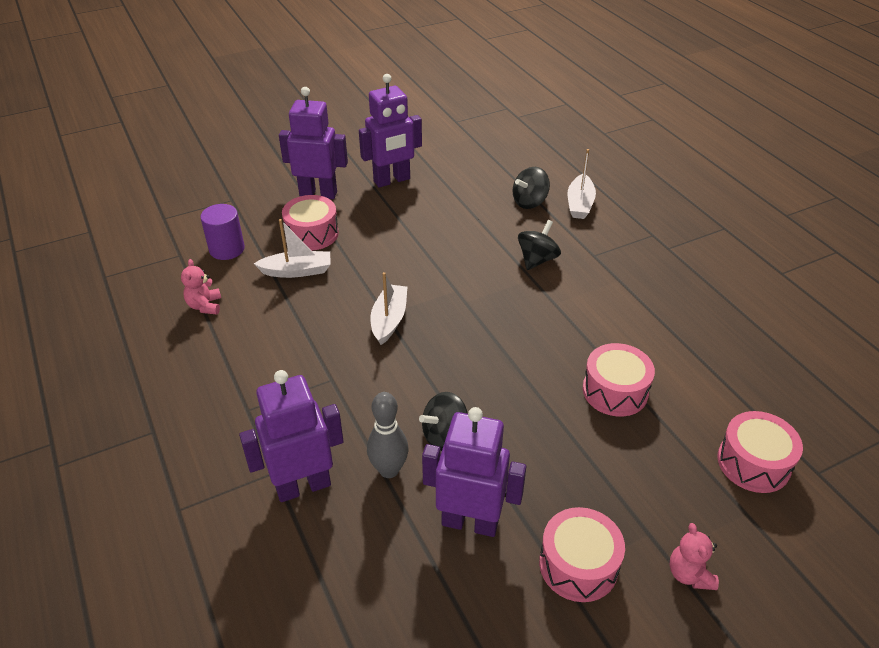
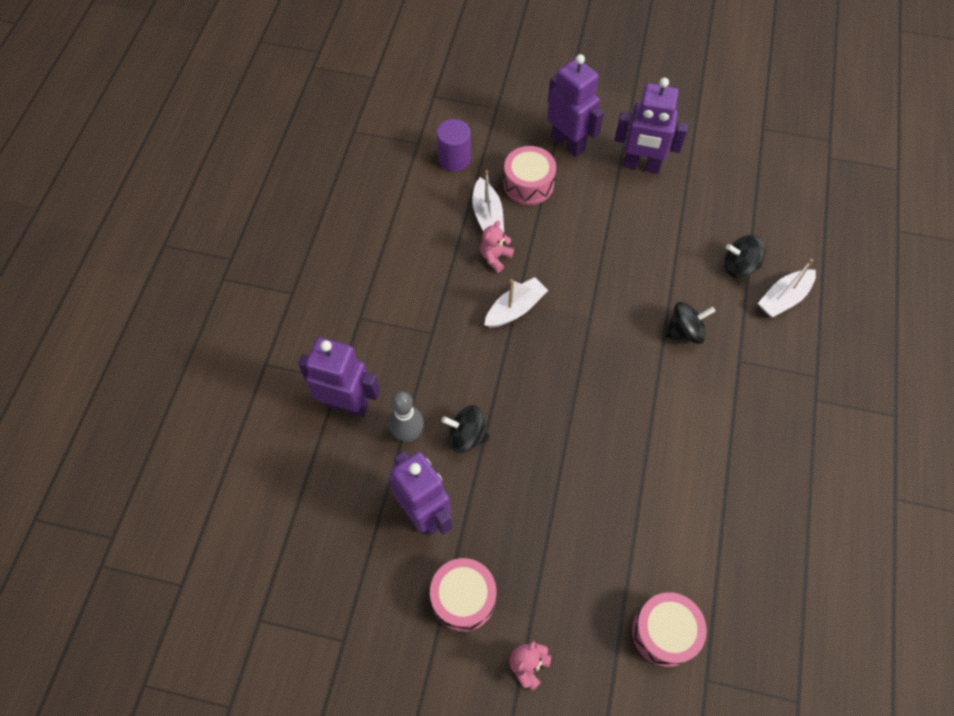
camera: 40 degrees right, 20 degrees up
(205, 306) = (399, 205): pink teddy bear -> pink teddy bear (495, 257)
(297, 271) = (487, 215): white boat -> white boat turned 45 degrees clockwise
(615, 391) = (623, 495): pink drum -> none

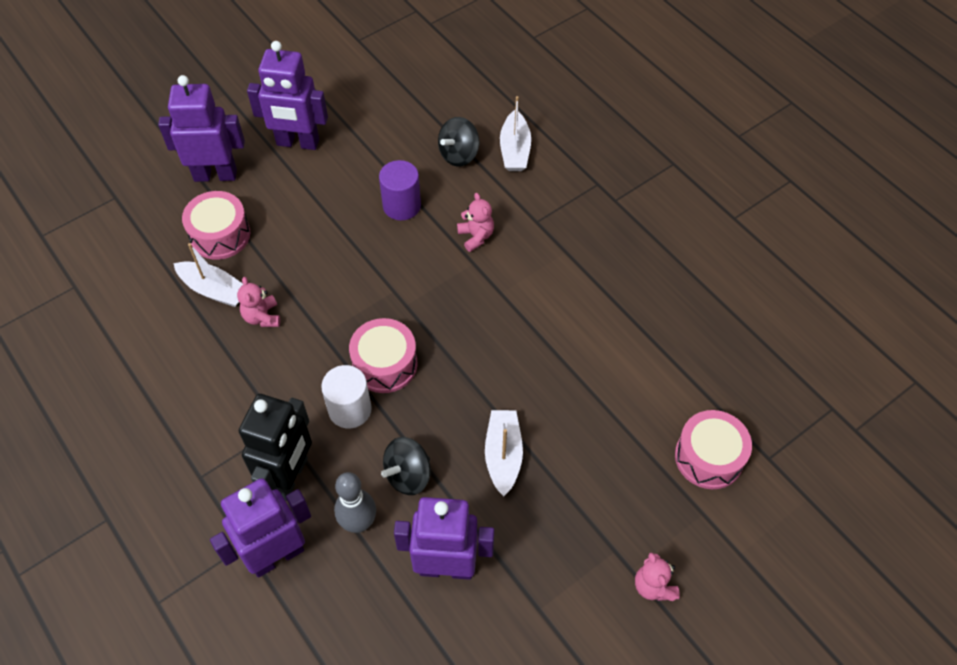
camera: 50 degrees left, 5 degrees down
(403, 367) = (290, 477): none -> black robot
(454, 159) = (127, 270): purple cylinder -> purple cylinder (401, 205)
(463, 598) = (552, 594): pink drum -> pink drum (385, 364)
(480, 363) = (350, 409): none -> white cylinder
(515, 309) = (328, 341): white boat -> white boat (503, 455)
(641, 166) = (297, 143): purple robot -> purple robot turned 45 degrees clockwise
(685, 332) = (476, 236): black spinning top -> pink teddy bear

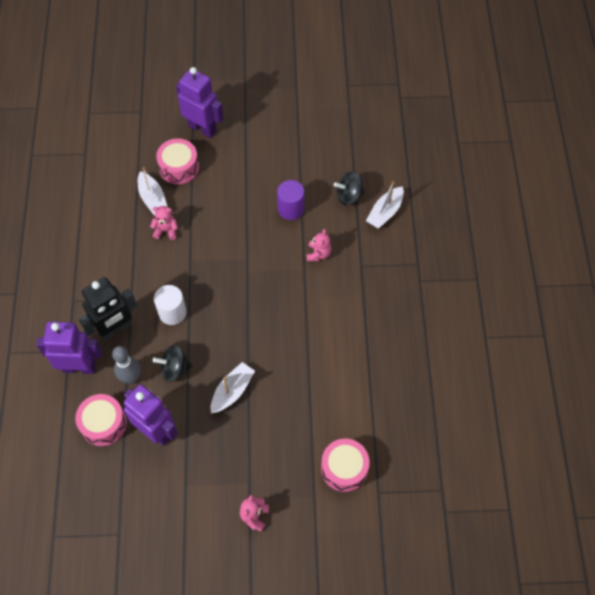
camera: 35 degrees right, 5 degrees up
(262, 317) = (166, 230): pink teddy bear -> pink teddy bear turned 75 degrees clockwise
(297, 143) = (262, 134): purple robot -> none
(385, 364) = (209, 298): pink drum -> pink drum (103, 424)

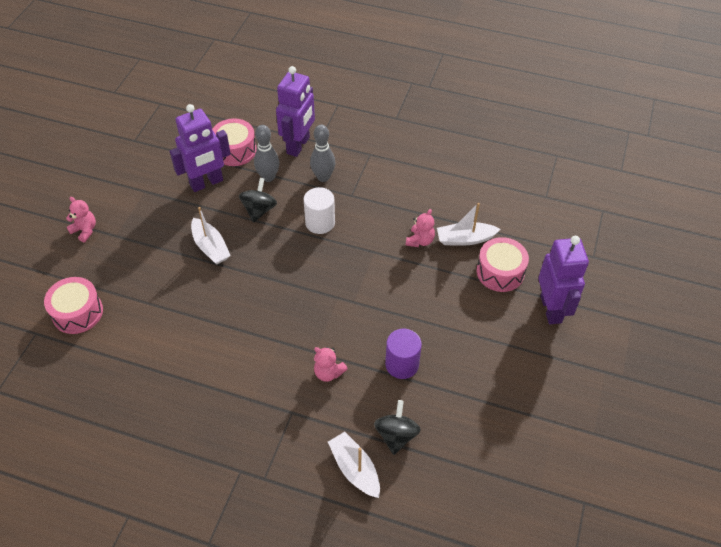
camera: 110 degrees right, 10 degrees down
(116, 330) = (323, 177): black robot -> grey bowling pin
(202, 128) = (551, 309): purple robot -> purple robot turned 60 degrees counterclockwise

